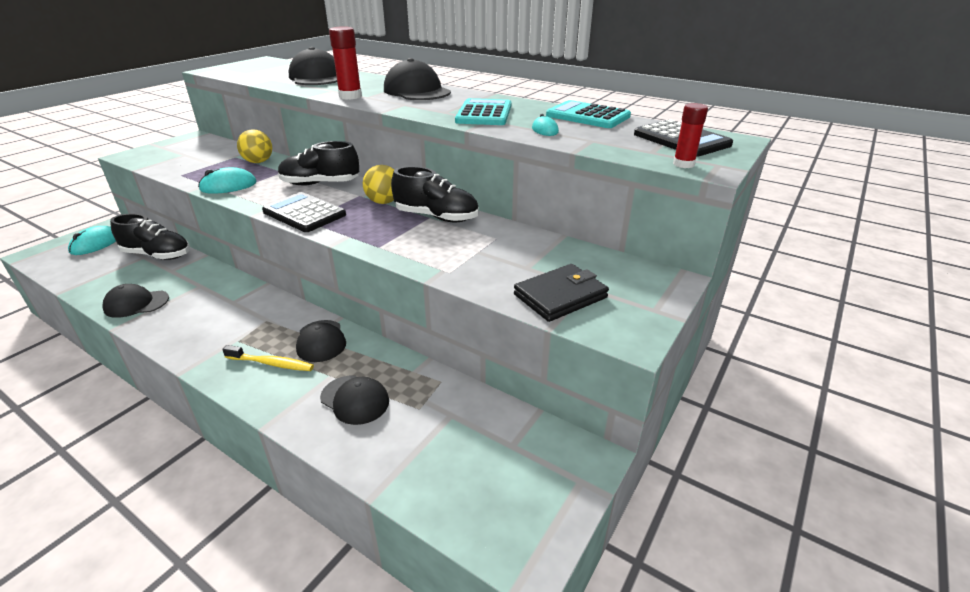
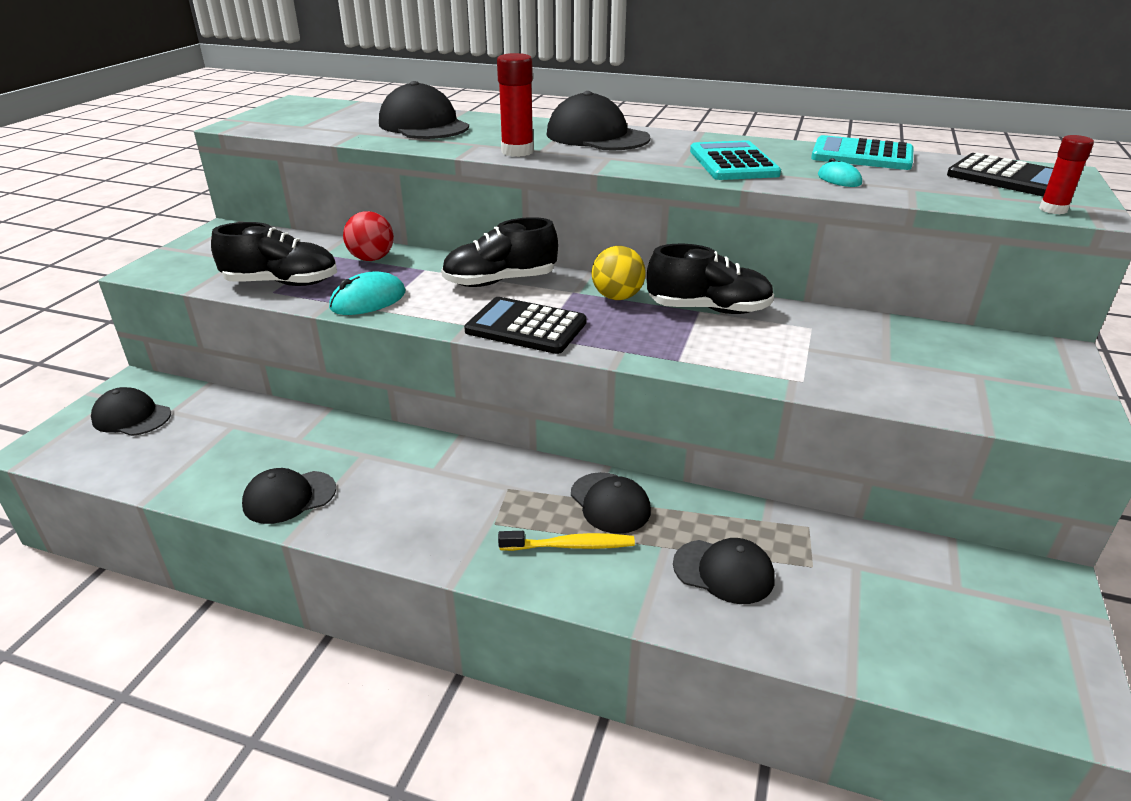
camera: 15 degrees left, 0 degrees up
(95, 244) = (132, 417): turquoise mouse -> black cap
(157, 255) = (253, 419): black shoe -> black shoe (282, 283)
(258, 162) = (371, 259): yellow ball -> red ball
(560, 296) = (962, 391): black wallet -> none

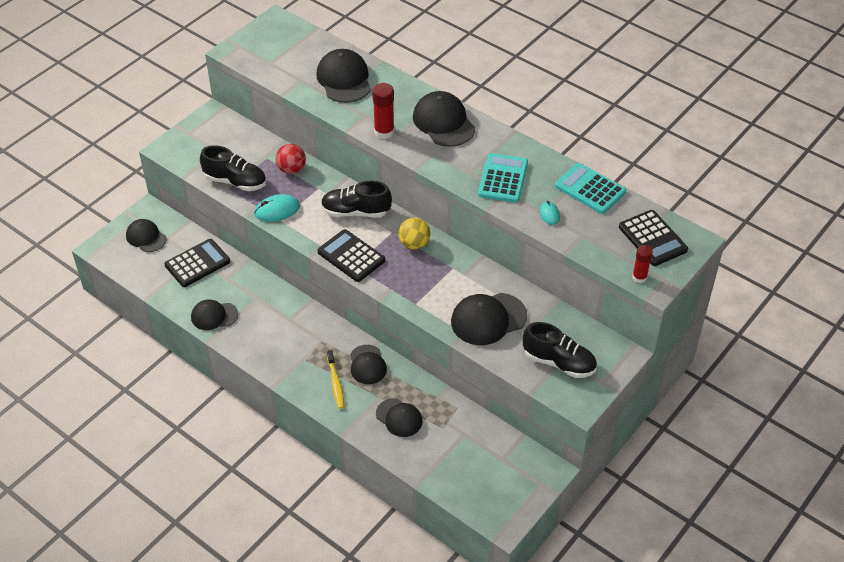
camera: 20 degrees right, 15 degrees up
(237, 431) = (197, 263): none -> black calculator
(570, 546) = (335, 383): yellow toothbrush -> yellow toothbrush turned 60 degrees clockwise
(708, 309) = (458, 268): black shoe -> black shoe (559, 362)
(813, 354) = (488, 319): none -> black cap

